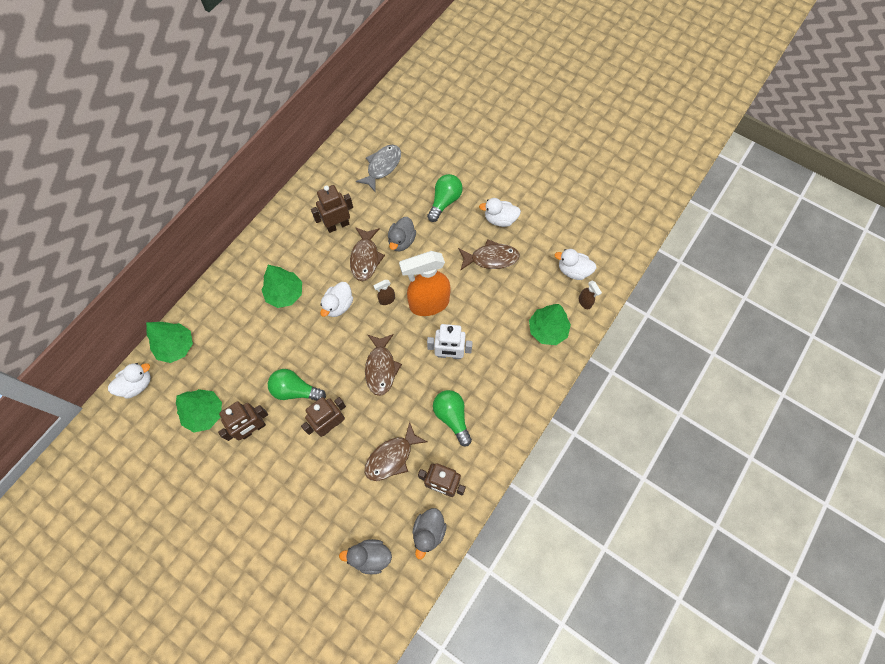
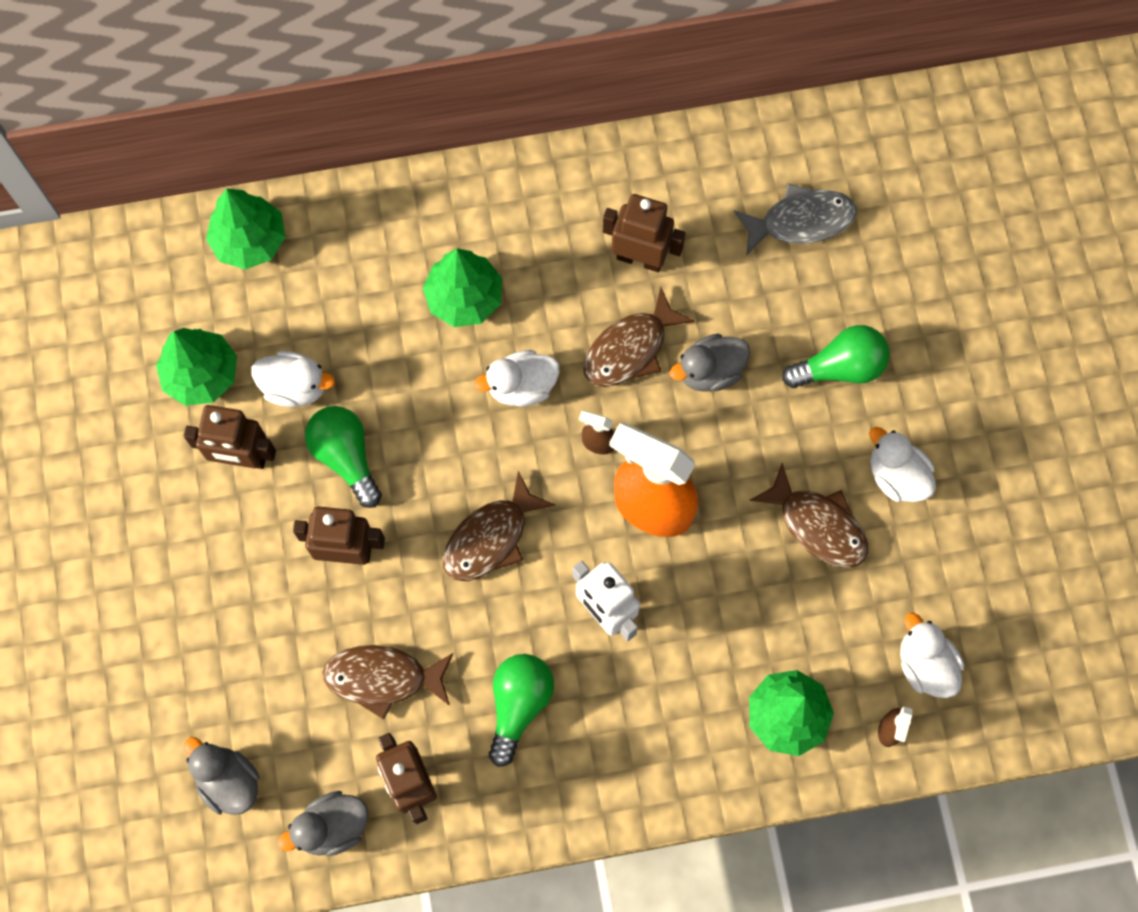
camera: 45 degrees right, 5 degrees up
(137, 384) = (153, 249): white duck -> white duck (295, 387)

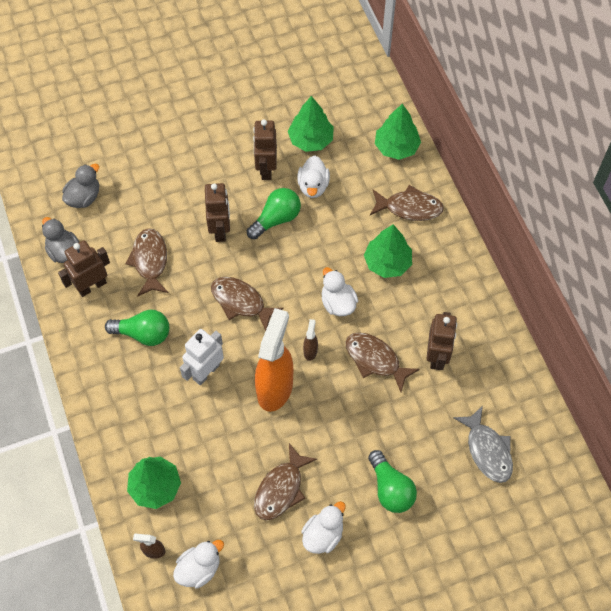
camera: 80 degrees right, 10 degrees down
(370, 244) = (409, 208): none -> brown fish
(710, 371) = (370, 409): grey duck -> none

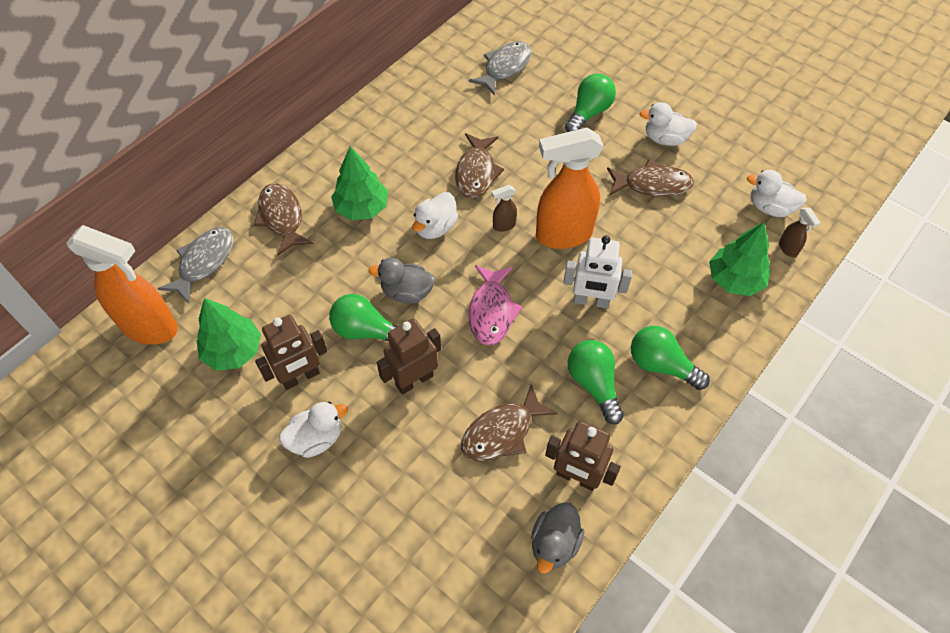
camera: 120 degrees left, 5 degrees down
(84, 197) = (462, 572): grey duck -> grey duck (407, 292)
(126, 385) = (661, 365): none -> green light bulb
(241, 302) = (491, 311): brown fish -> pink fish
(313, 186) = (300, 317): white duck -> white duck (316, 438)
(359, 102) = (150, 327): none -> orange spray bottle
(396, 147) = (204, 262): green tree -> grey fish
(437, 356) = (440, 131): brown robot -> none

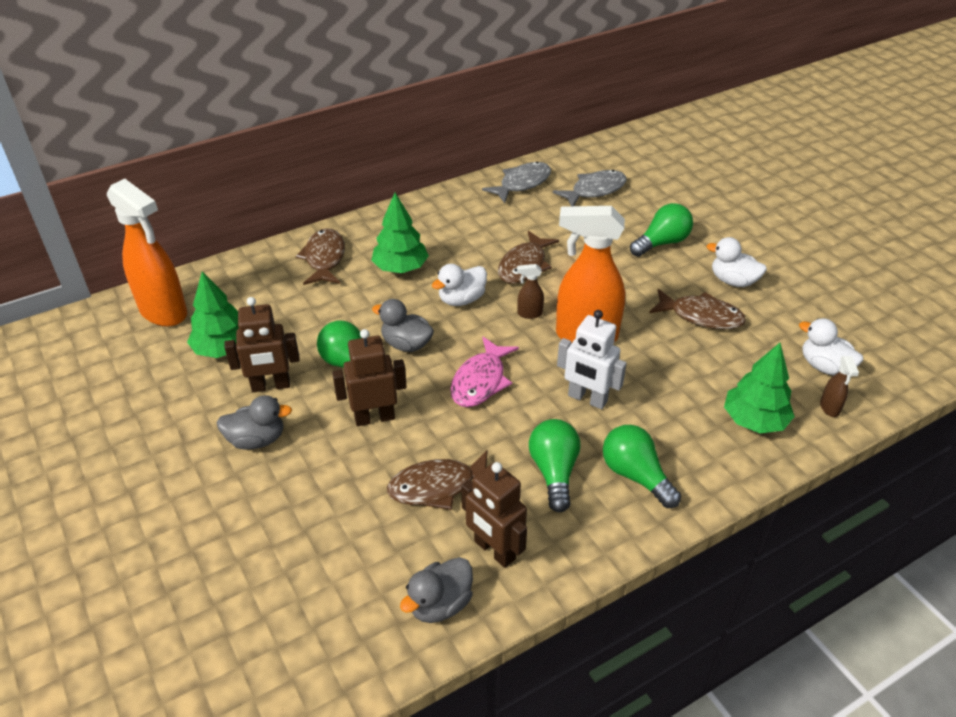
camera: 20 degrees right, 15 degrees down
(204, 262) = (237, 275): grey fish -> grey fish (522, 183)
(316, 438) = (257, 439): white duck -> grey duck

